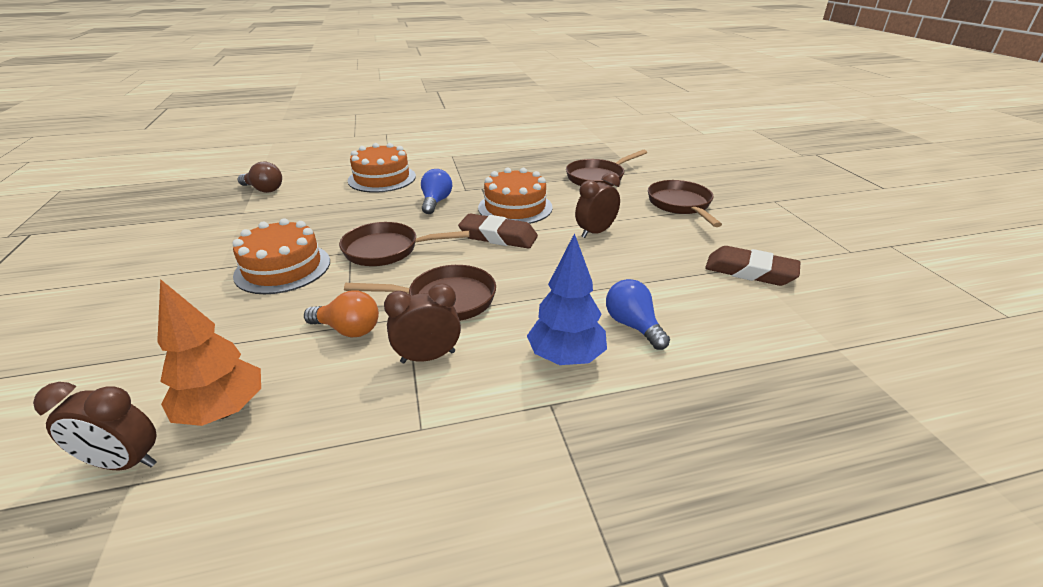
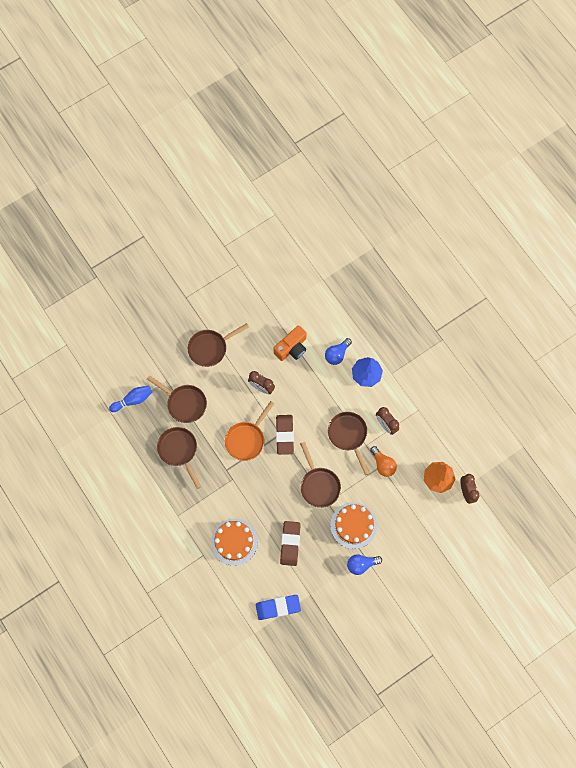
camera: 110 degrees left, 40 degrees up
(264, 190) = (278, 607): brown light bulb -> blue eraser
(348, 329) = (383, 464): orange light bulb -> orange light bulb turned 150 degrees clockwise
(436, 202) = (256, 488): blue light bulb -> blue light bulb (361, 564)
(515, 207) = (247, 439): orange cake -> orange pan
(533, 166) = (179, 450): none -> brown pan
(617, 153) = (133, 400): none -> blue bowling pin
(663, 274) = (291, 348): none -> orange camera
(749, 271) = (275, 310): brown eraser -> brown eraser (290, 543)

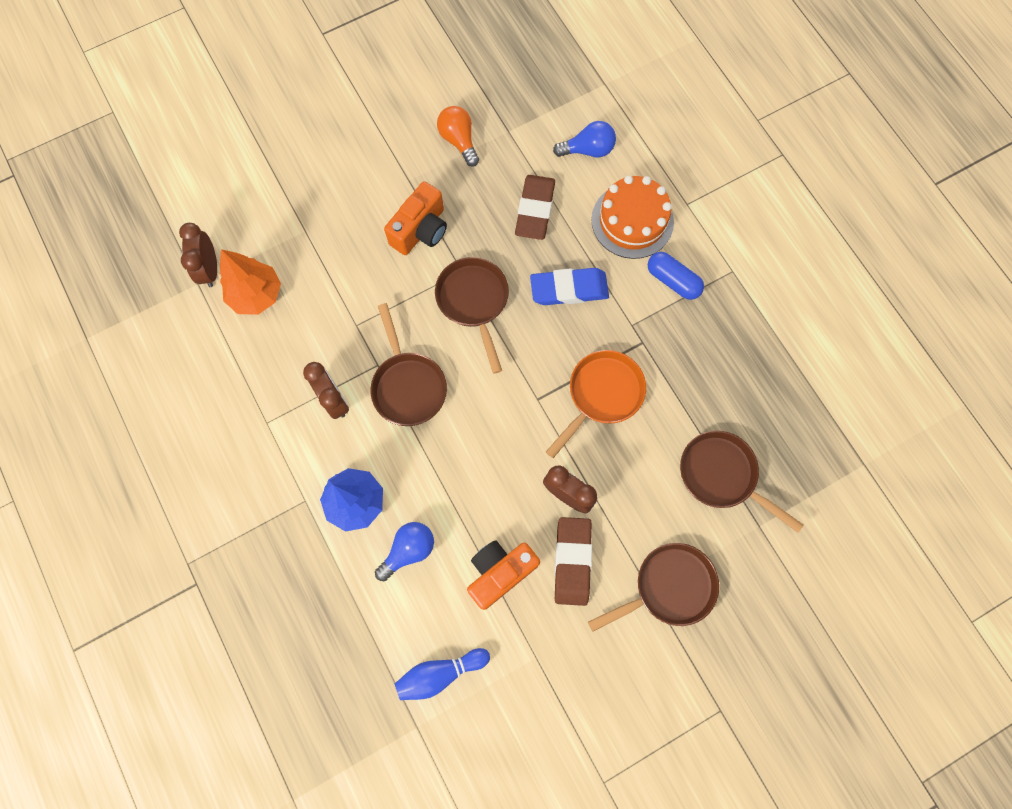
camera: 175 degrees left, 0 degrees up
(133, 400) = (824, 490): blue bowling pin -> blue bowling pin (440, 673)
(179, 450) = (731, 384): brown pan -> none
(210, 507) = (673, 280): none -> blue capsule
(278, 607) = (563, 117): blue eraser -> blue eraser (569, 289)
(284, 435) = (529, 396): brown eraser -> brown eraser (572, 561)
(353, 525) = (420, 230): orange cake -> orange camera
(361, 564) = (416, 169): blue light bulb -> blue light bulb (588, 150)
(383, 464) = (351, 328): orange light bulb -> orange light bulb (459, 141)

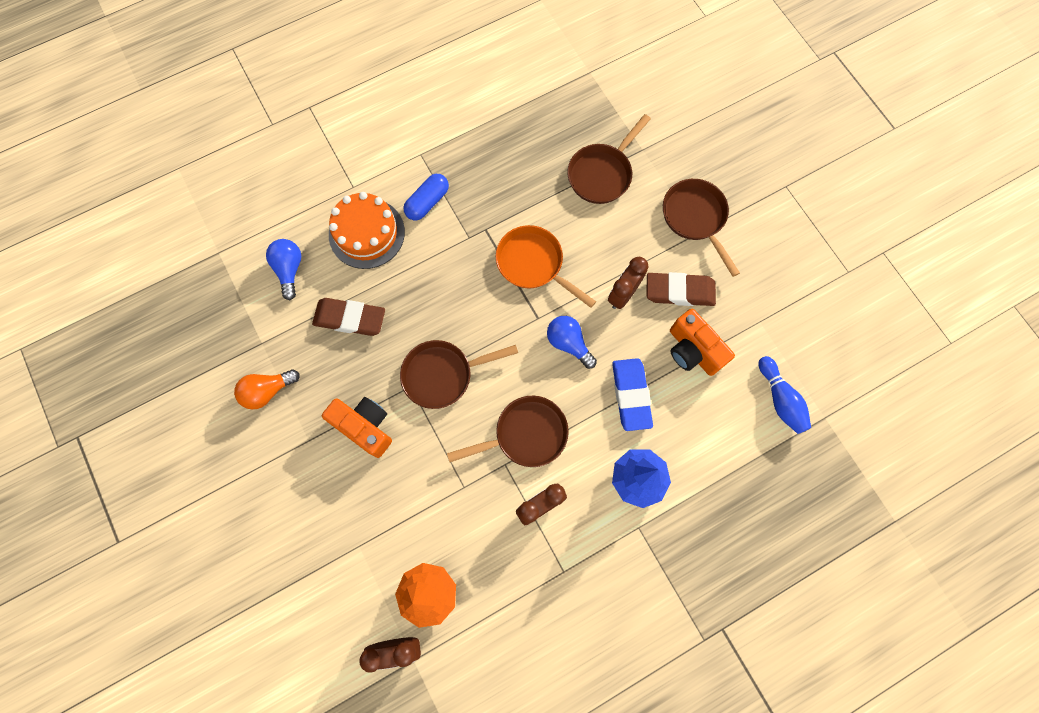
camera: 90 degrees left, 0 degrees up
(408, 550) = (678, 429): blue light bulb -> blue light bulb (568, 343)
(569, 289) = (433, 289): blue eraser -> blue eraser (631, 395)

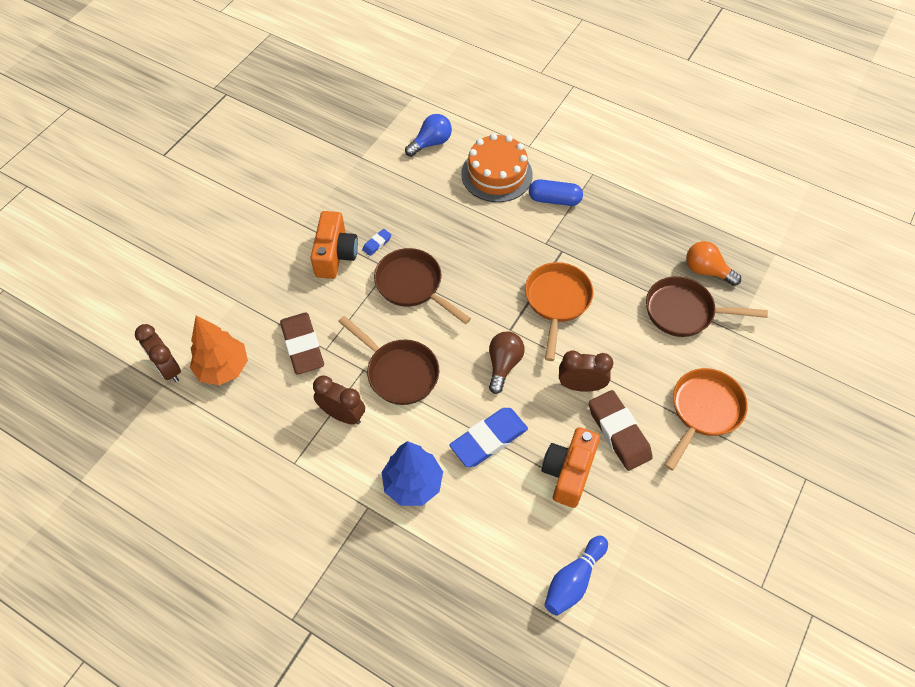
camera: 60 degrees right, 15 degrees down
(267, 391) = (326, 180): orange light bulb -> orange light bulb (706, 271)
(350, 318) = (418, 200): brown eraser -> brown eraser (302, 346)
(376, 382) = (377, 244): none -> blue eraser
(568, 343) = (503, 364): blue light bulb -> brown light bulb
(695, 218) = (703, 411): brown pan -> orange pan

